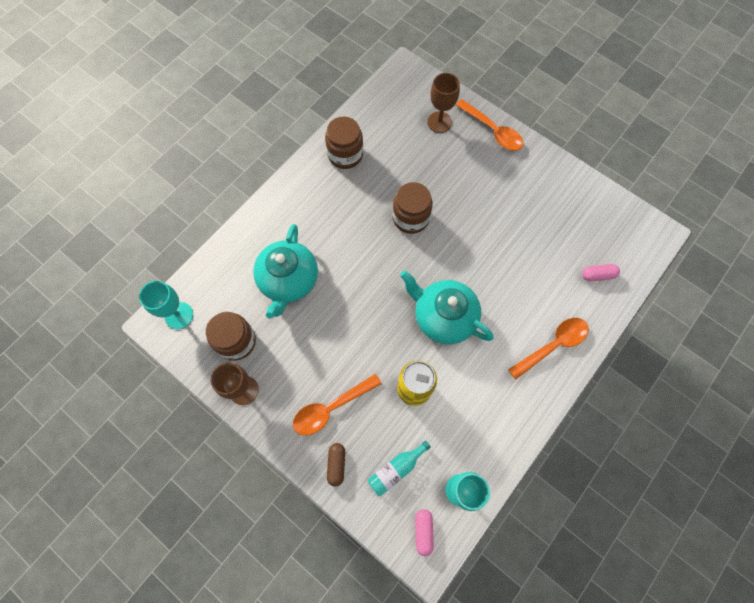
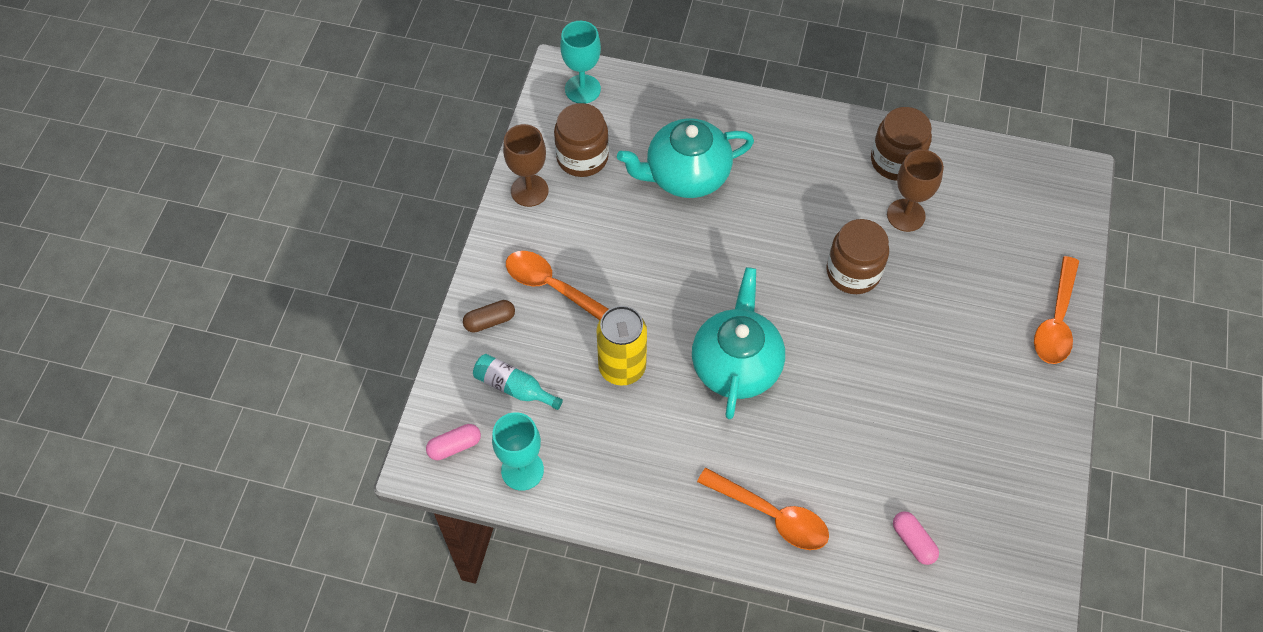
camera: 65 degrees right, 10 degrees down
(439, 122) = (1022, 249): brown goblet -> brown goblet (906, 215)

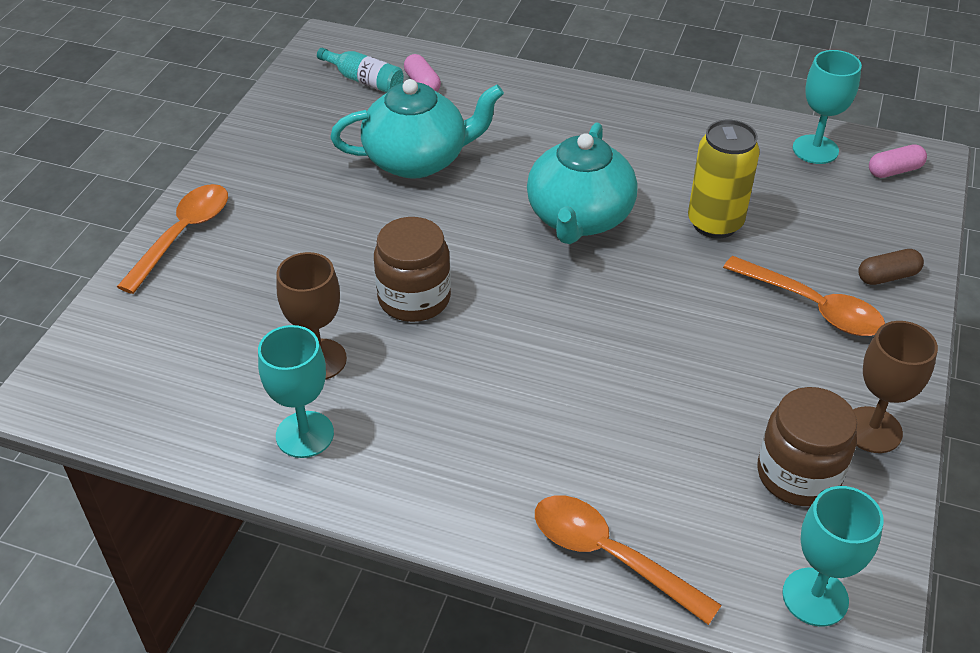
camera: 175 degrees left, 15 degrees down
(513, 387) = (841, 214): turquoise bottle -> turquoise bottle (364, 81)
(686, 175) = (632, 436): turquoise teapot -> turquoise teapot (418, 160)
(771, 515) = (556, 106): orange spoon -> orange spoon (609, 555)
(896, 161) = (305, 434): brown jar -> turquoise goblet

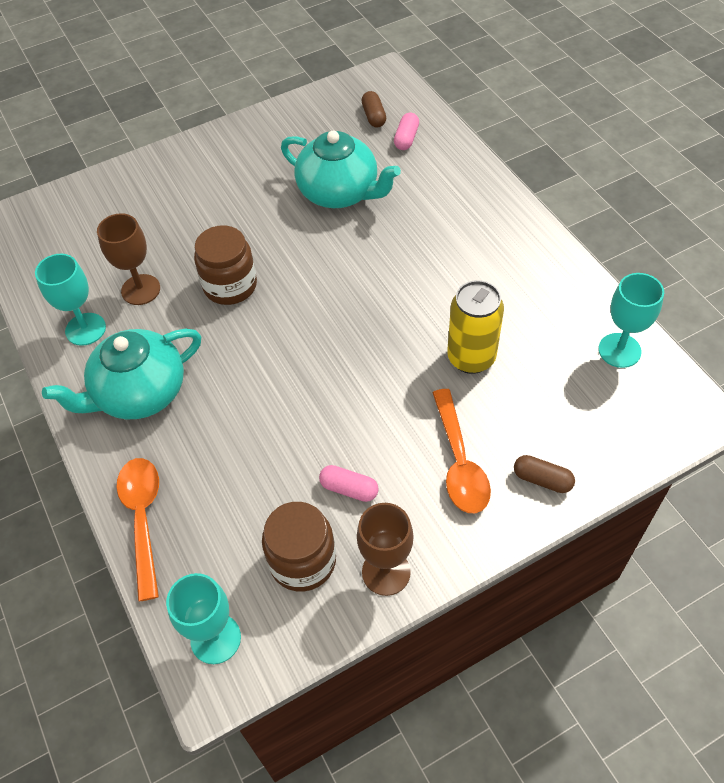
camera: 45 degrees right, 10 degrees up
(183, 235) = (162, 165): orange spoon -> none
(364, 81) = (374, 116): turquoise bottle -> brown capsule
(579, 218) = (387, 295): turquoise teapot -> turquoise teapot (139, 393)
(894, 171) = (660, 406): pink capsule -> pink capsule (349, 489)

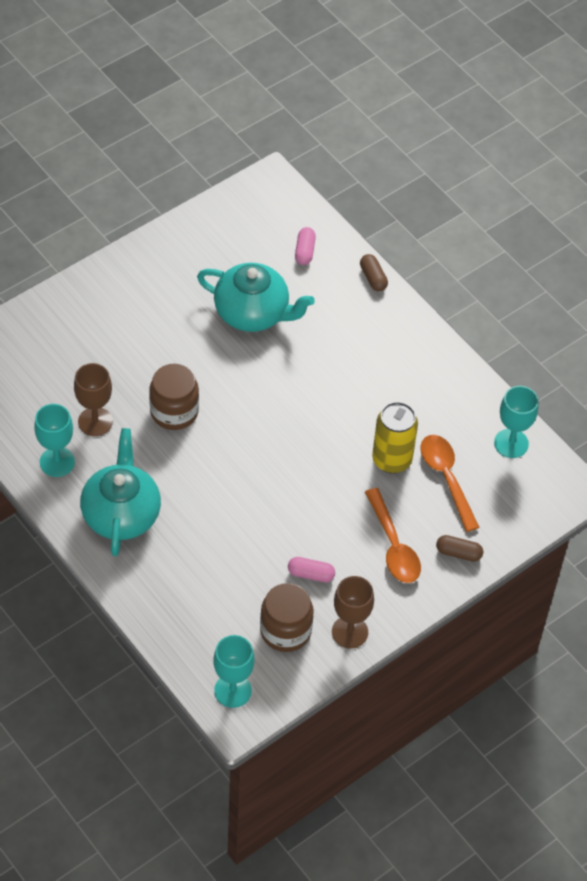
camera: 15 degrees left, 0 degrees up
(139, 393) = (121, 514): turquoise teapot -> turquoise teapot turned 135 degrees clockwise
(143, 519) = (153, 612): orange spoon -> orange spoon (446, 478)
(374, 116) = (270, 229): brown capsule -> brown capsule (373, 278)

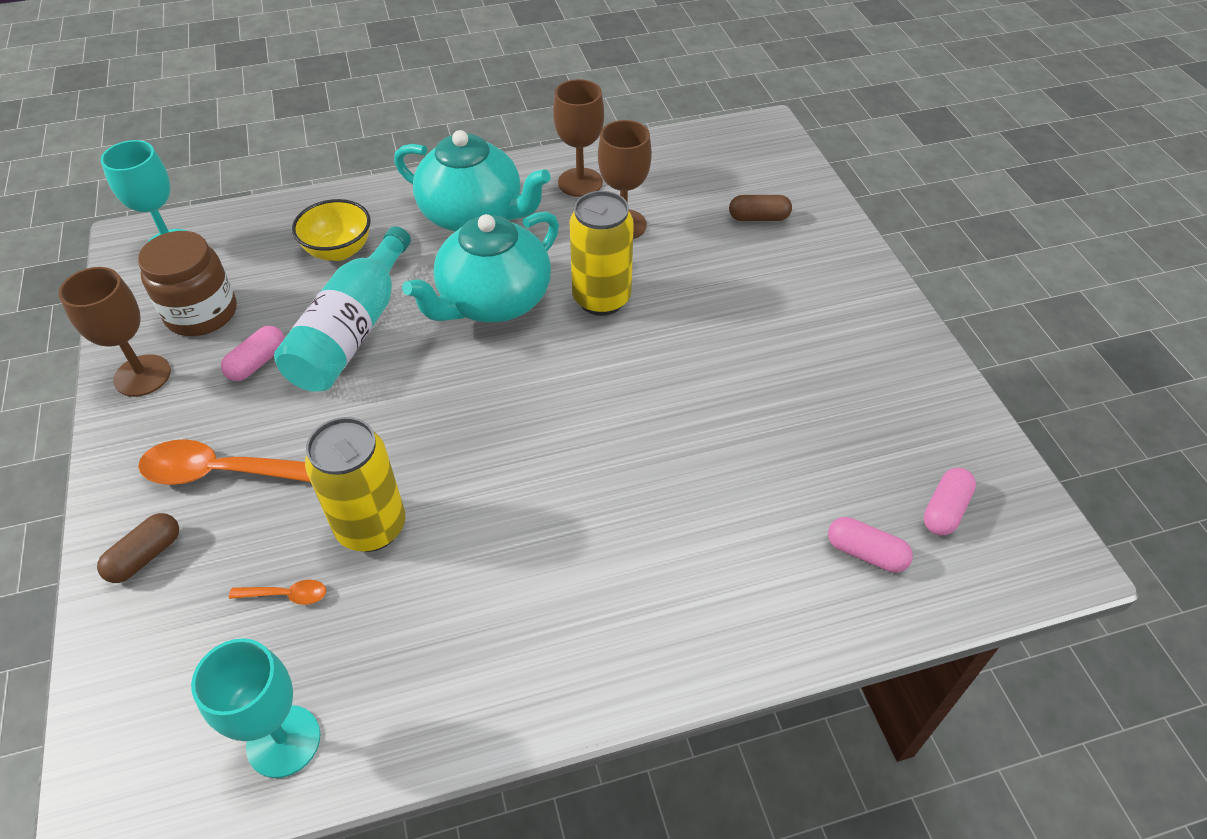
camera: 115 degrees right, 5 degrees down
(57, 462) = (580, 182): turquoise goblet -> brown goblet
(174, 411) = (601, 299): brown jar -> yellow can
(192, 580) = (339, 251): none -> yellow bowl
(253, 313) = (747, 436): turquoise teapot -> turquoise teapot (493, 301)
(262, 535) = (352, 331): none -> turquoise bottle
(263, 224) = (945, 510): none -> pink capsule
(373, 278) = (772, 645): brown capsule -> brown capsule (758, 218)
(446, 478) = (286, 595): orange spoon -> orange spoon, size x0.46

